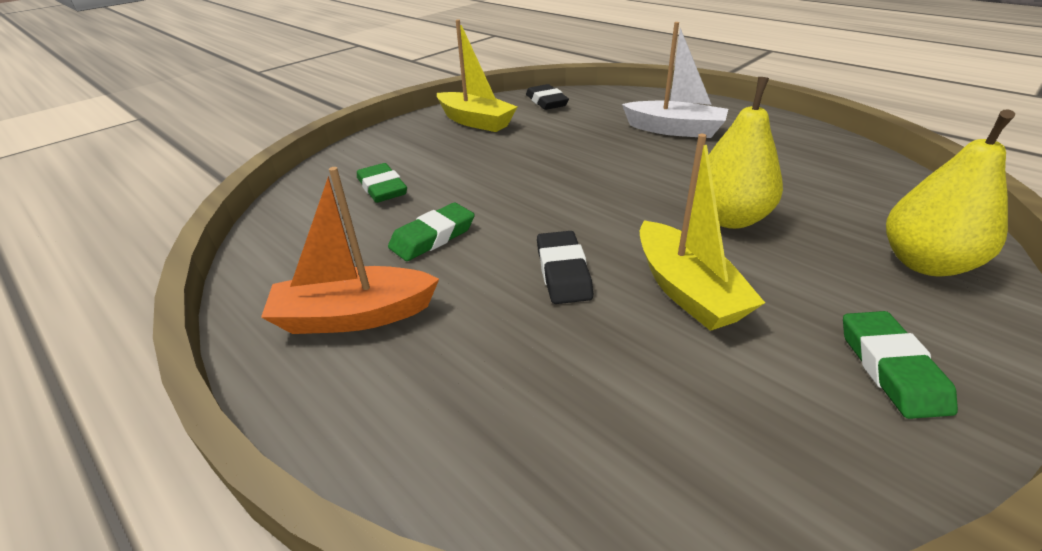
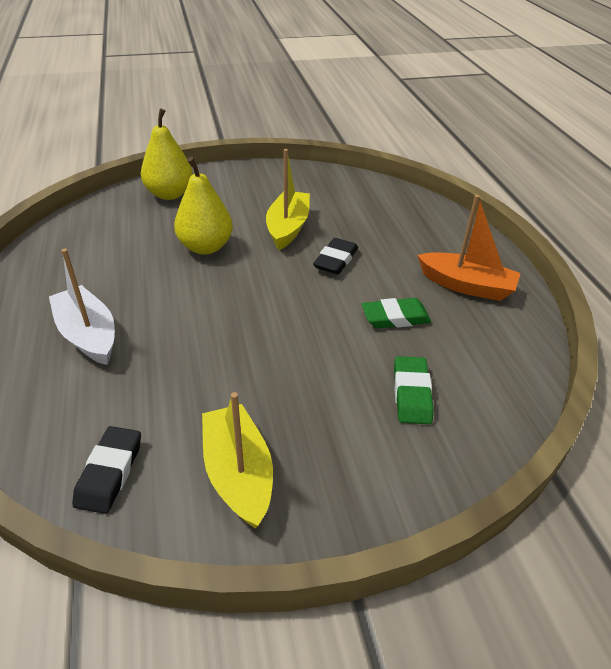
camera: 150 degrees left, 5 degrees up
(891, 368) = (259, 181): green eraser -> none

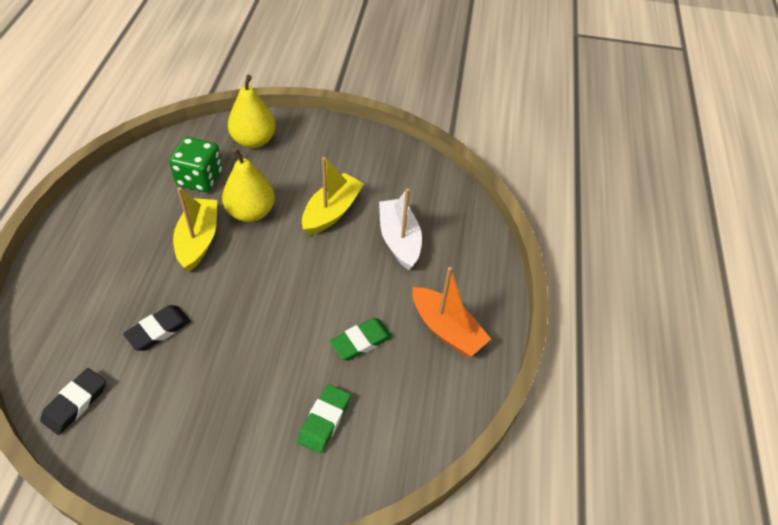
camera: 20 degrees right, 10 degrees up
(88, 335) = (118, 275): white boat -> white boat (399, 240)
(132, 234) = (200, 178): none -> green dice
(238, 473) = (157, 438): yellow boat -> yellow boat (198, 240)
(335, 260) = (350, 262): black eraser -> black eraser (158, 330)
(395, 317) = (361, 341): green eraser -> green eraser turned 45 degrees counterclockwise

